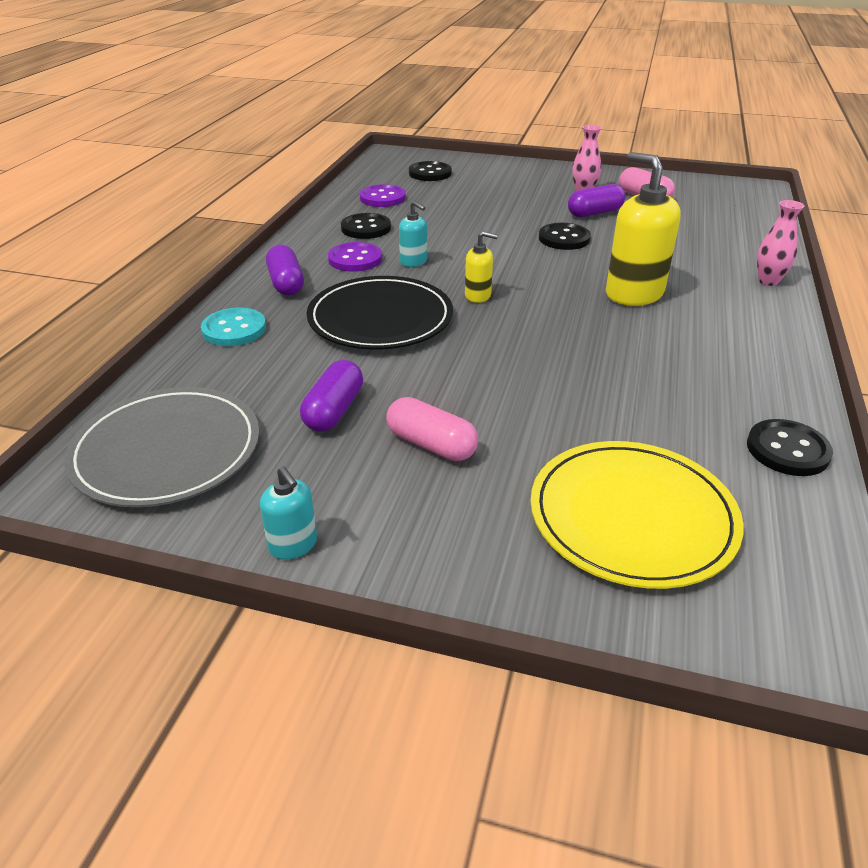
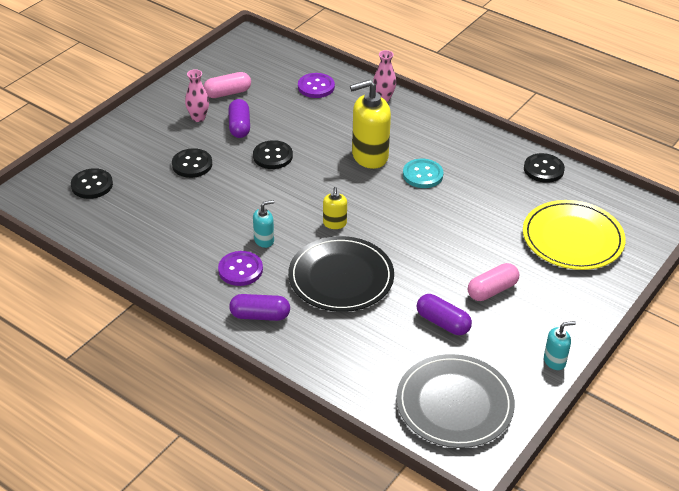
camera: 70 degrees left, 5 degrees up
(234, 329) = (318, 355): turquoise button -> turquoise button (422, 175)
(366, 228) = (185, 251): black button -> black button (192, 164)
(382, 198) = (128, 227): purple button -> purple button (316, 87)
(478, 296) = (334, 223): yellow soap dispenser -> yellow soap dispenser turned 150 degrees clockwise

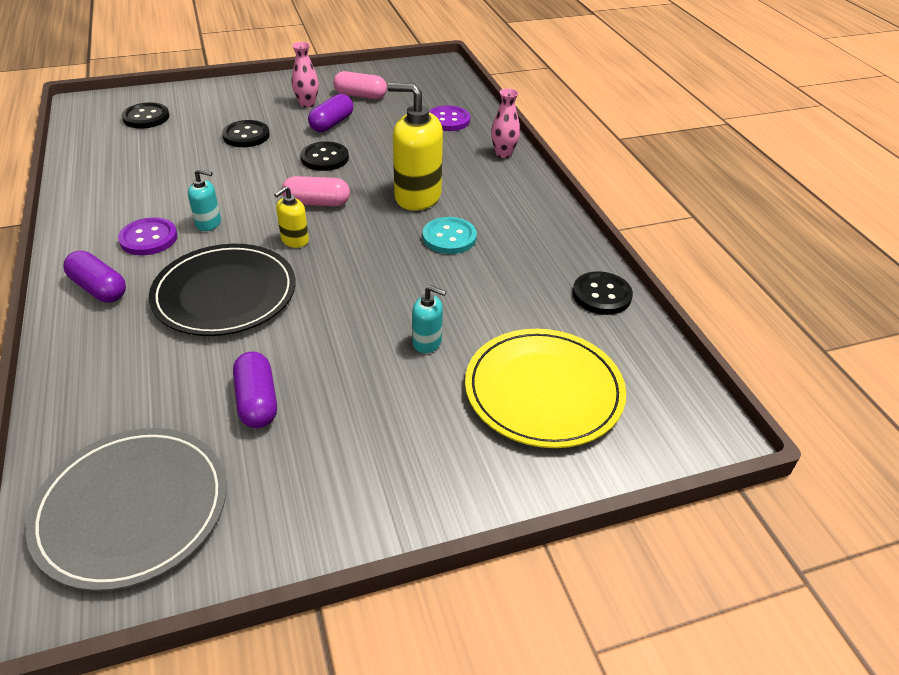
camera: 35 degrees right, 0 degrees up
(492, 290) = (363, 397): pink capsule -> pink capsule (317, 203)
(554, 361) = (323, 535): turquoise soap dispenser -> turquoise soap dispenser (427, 342)

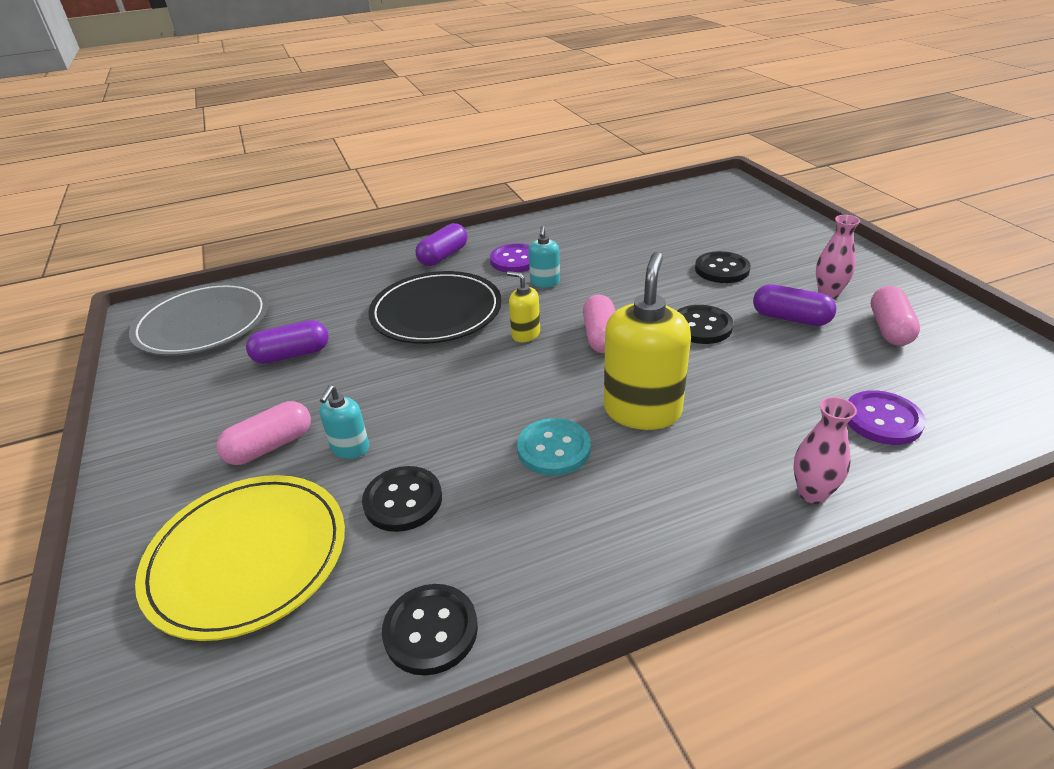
camera: 90 degrees right, 5 degrees down
(146, 117) = (722, 213): black button -> black button (403, 500)
(412, 397) = (270, 446): none -> pink capsule

